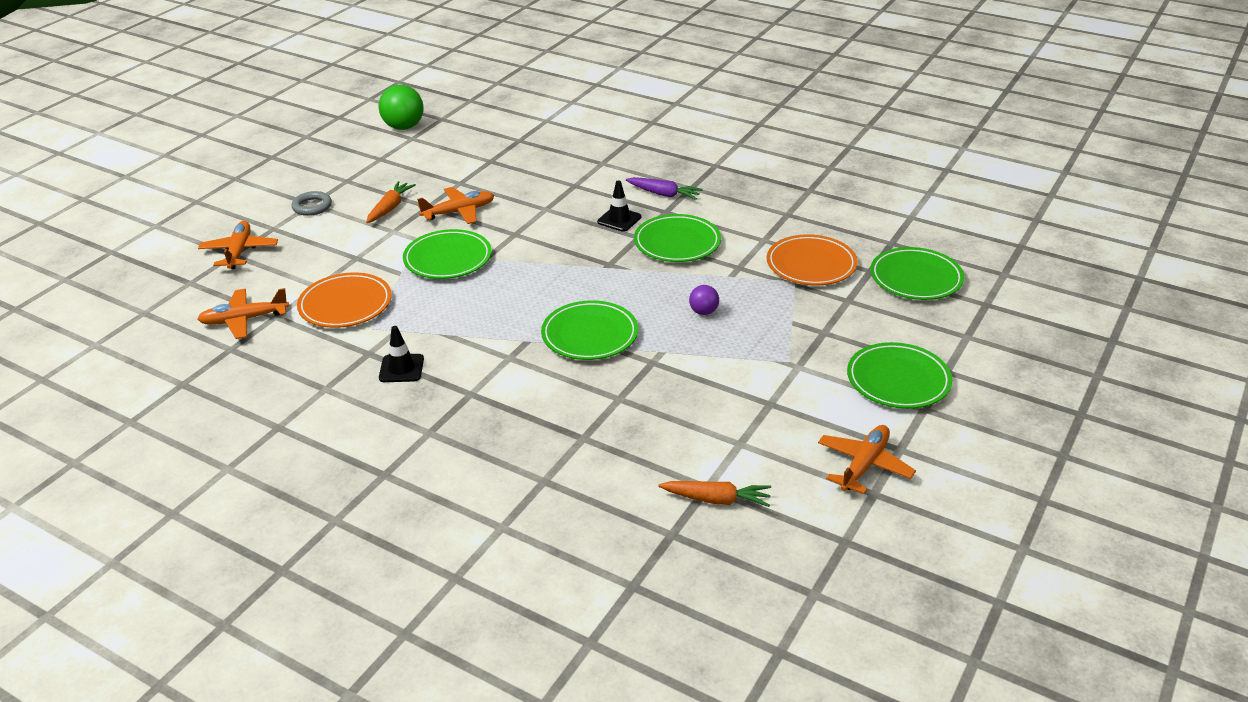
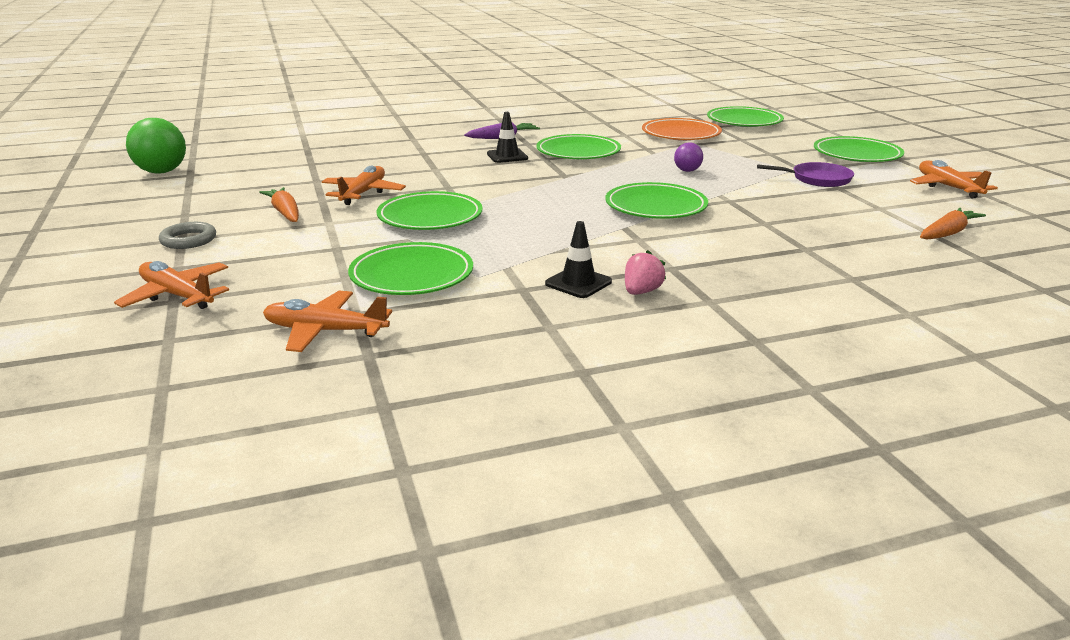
camera: 50 degrees left, 10 degrees down
(244, 320) = (325, 331): orange plane -> orange plane turned 75 degrees clockwise
(345, 305) = (412, 275): orange plate -> green plate
(414, 399) = (641, 292): none -> pink strawberry
(779, 384) = (818, 179): none -> purple pan

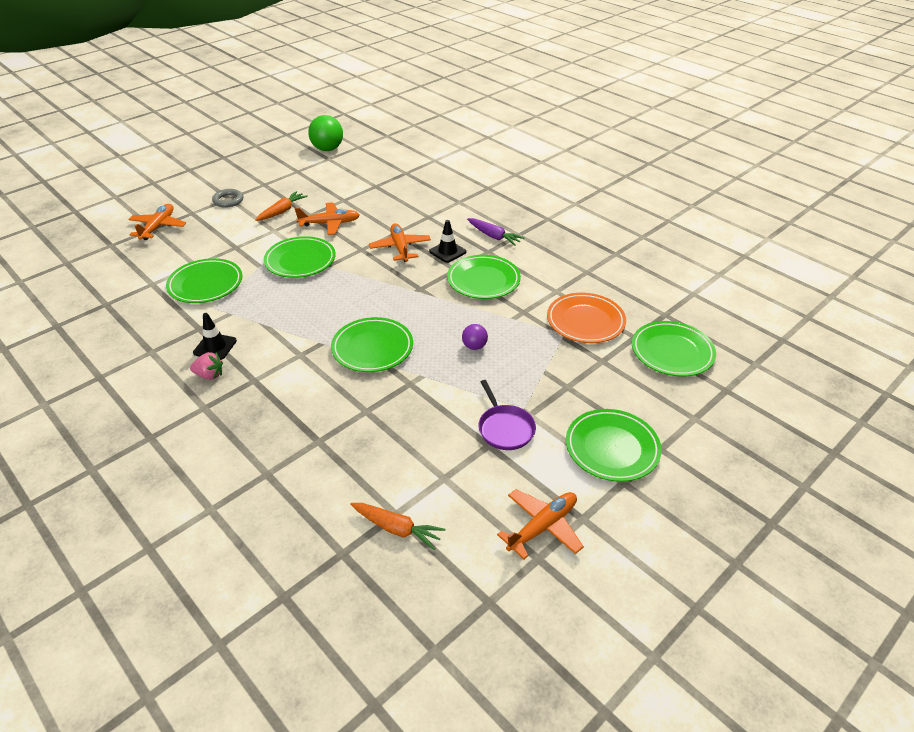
camera: 65 degrees right, 15 degrees up
(325, 331) = (129, 282): orange plane -> orange plane (400, 248)

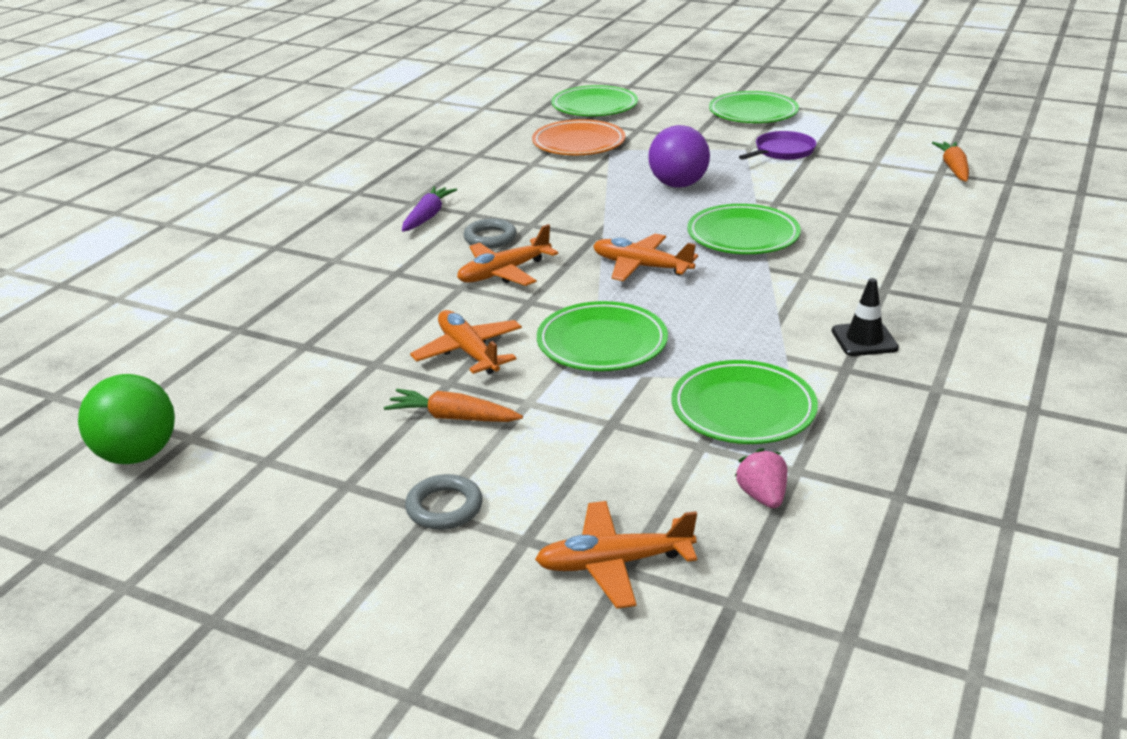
camera: 110 degrees left, 10 degrees down
(209, 375) = (916, 322): pink strawberry -> pink strawberry (762, 496)
(447, 252) = (490, 238): black traffic cone -> grey ring
(474, 346) = (678, 185): purple ball -> purple ball, size x1.88
(483, 280) = (543, 203): green plate -> none
(542, 527) = (870, 123): orange plane -> orange plane (641, 266)

